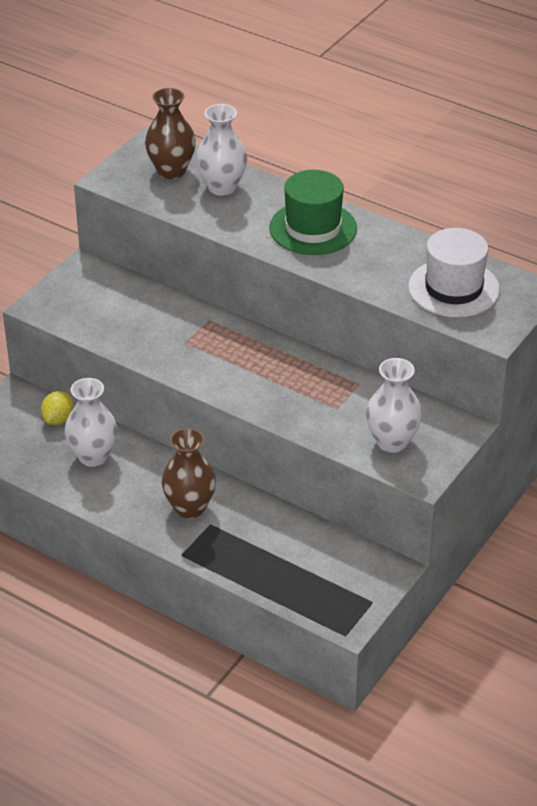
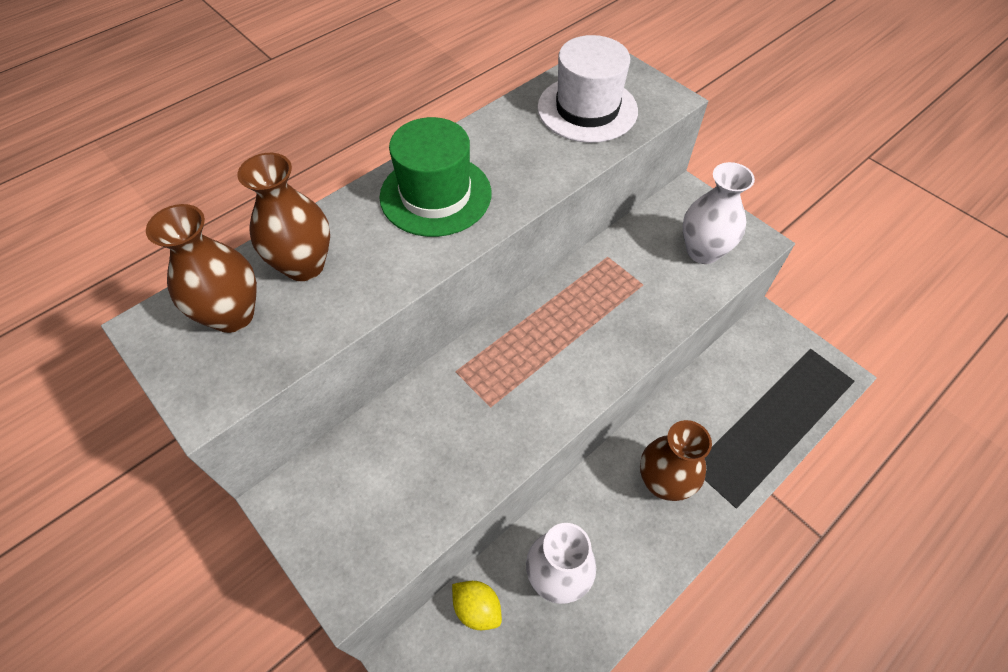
camera: 75 degrees left, 15 degrees up
(222, 187) = (304, 265): white vase -> brown vase

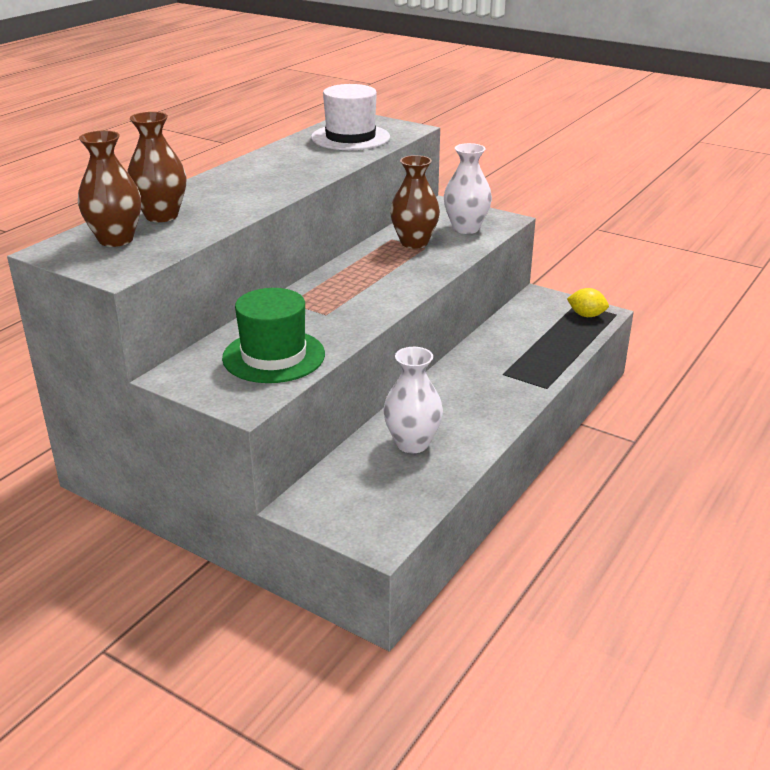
camera: 15 degrees left, 25 degrees down
(435, 195) = (250, 180): green hat -> green hat (274, 356)
(477, 608) = (349, 470): yellow lemon -> yellow lemon (586, 315)
(663, 482) = (482, 384): brown vase -> brown vase (414, 243)

